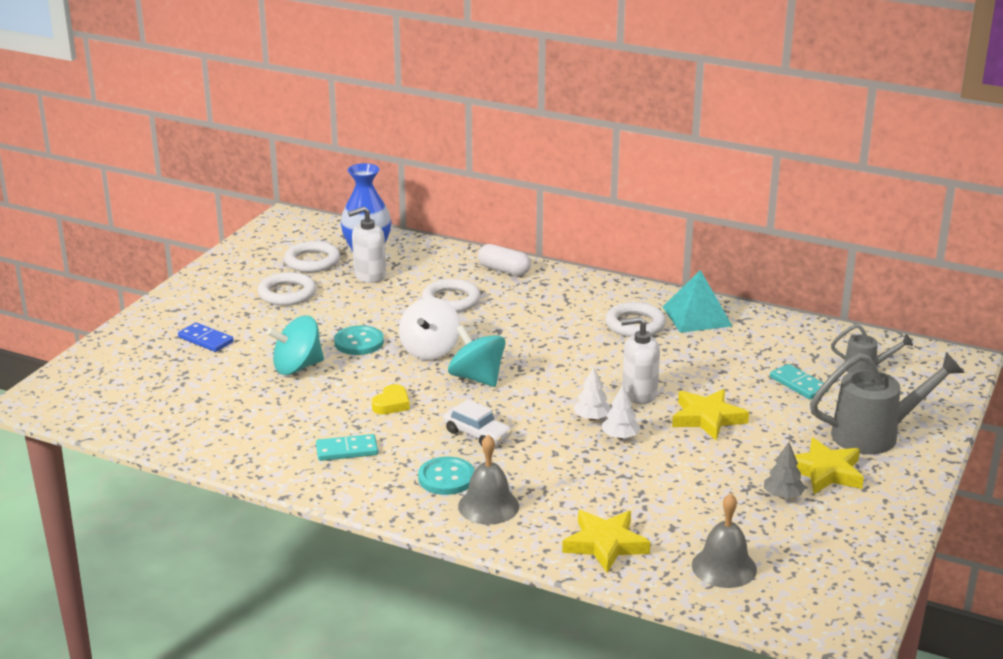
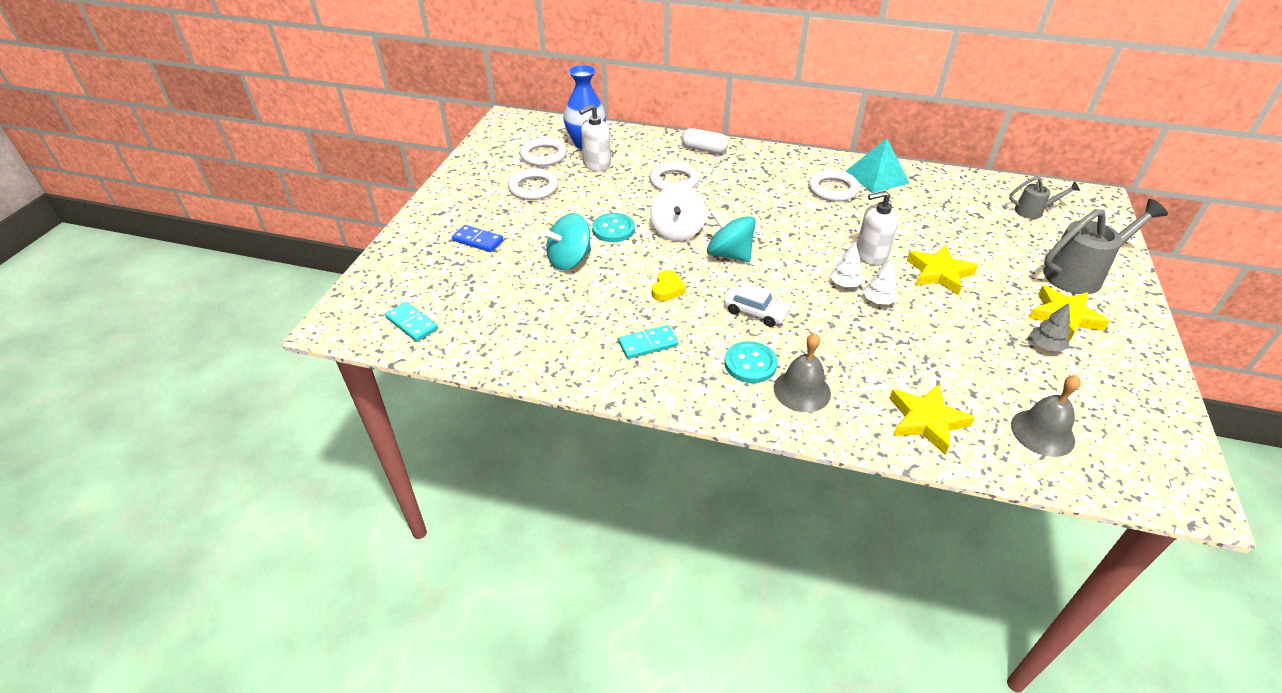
camera: 10 degrees left, 15 degrees up
(798, 384) = (991, 232): turquoise domino -> turquoise domino (412, 324)

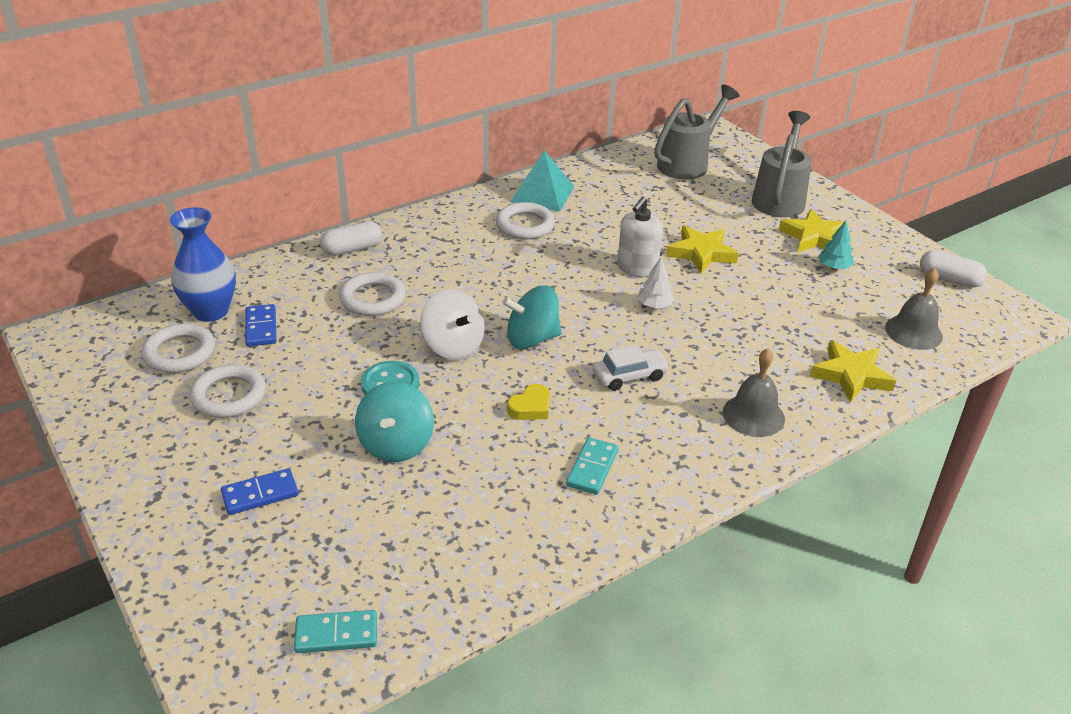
camera: 50 degrees left, 5 degrees down
(596, 164) = (261, 327): white soap dispenser -> blue domino
(667, 289) = (531, 407): yellow heart -> yellow heart turned 75 degrees clockwise
(750, 364) = (690, 422): turquoise button -> none
(878, 300) = (695, 303): white tree -> none
(1033, 211) = (688, 163): grey watering can -> grey watering can, size x1.87
(1045, 346) = (834, 267): grey tree -> turquoise tree
(1157, 422) = (949, 279): none -> white capsule

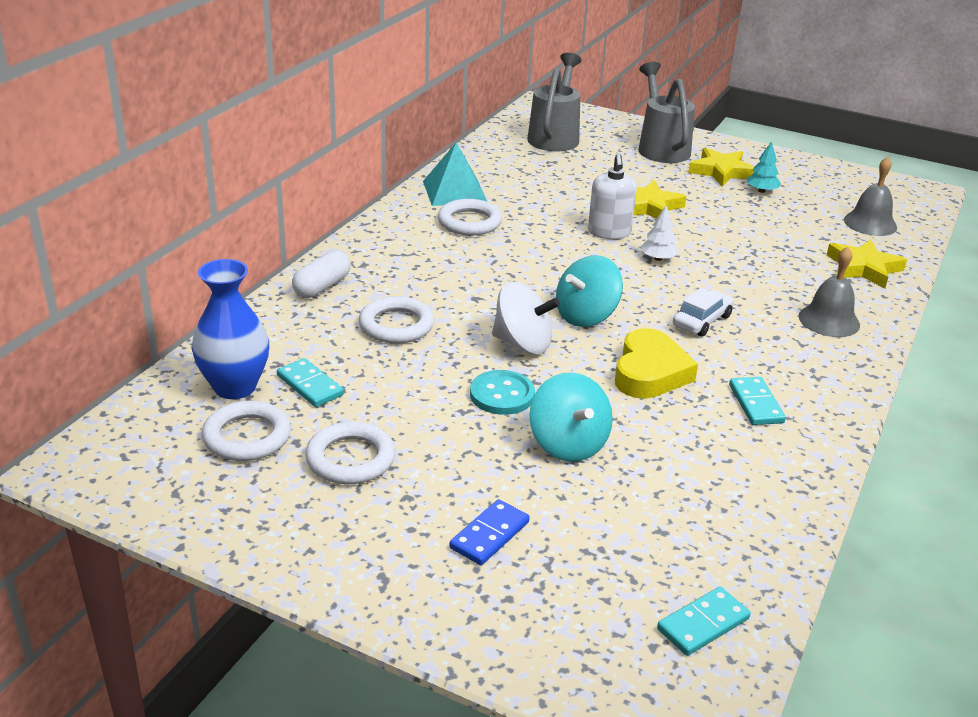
camera: 30 degrees left, 5 degrees down
(261, 327) = (310, 385): blue domino -> turquoise domino
(531, 407) = (650, 372): yellow heart -> yellow heart, size x1.81
(949, 279) = (851, 178): white capsule -> none

